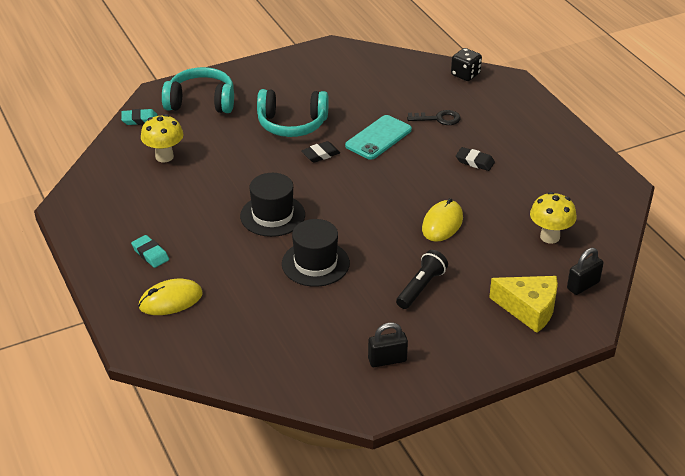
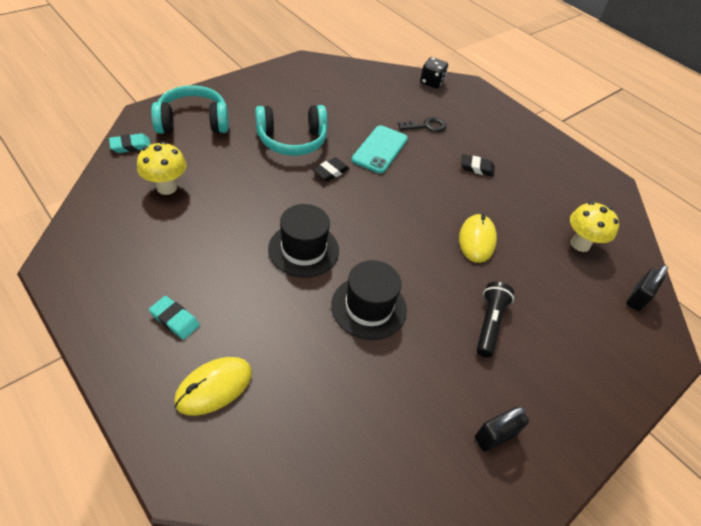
camera: 20 degrees left, 10 degrees up
(529, 309) = (604, 336): yellow cheese -> none

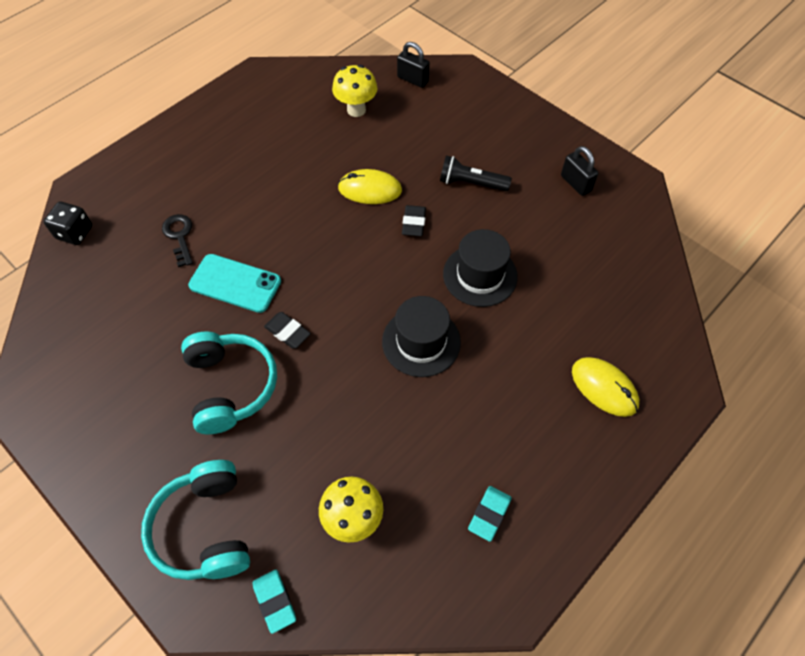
camera: 90 degrees left, 10 degrees up
(175, 320) = (546, 444): turquoise eraser -> turquoise eraser (489, 514)
(476, 168) = (255, 186): black eraser -> black eraser (414, 223)

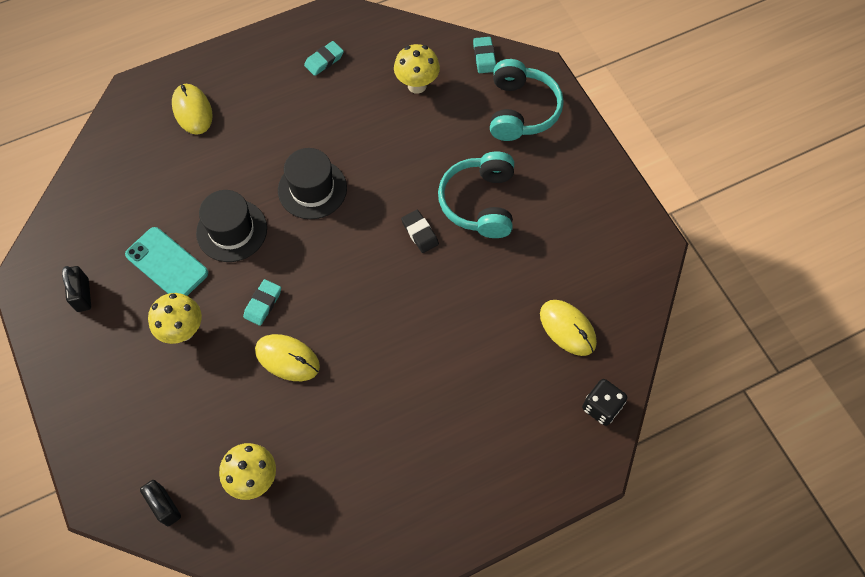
camera: 160 degrees left, 5 degrees up
(113, 287) = (567, 328): none -> yellow mouse
(179, 236) = (495, 366): black key -> none
(235, 283) = (453, 295): turquoise phone -> turquoise phone (167, 264)
(414, 223) = (263, 304): black eraser -> turquoise eraser
(471, 183) = (183, 331): black flashlight -> yellow mushroom

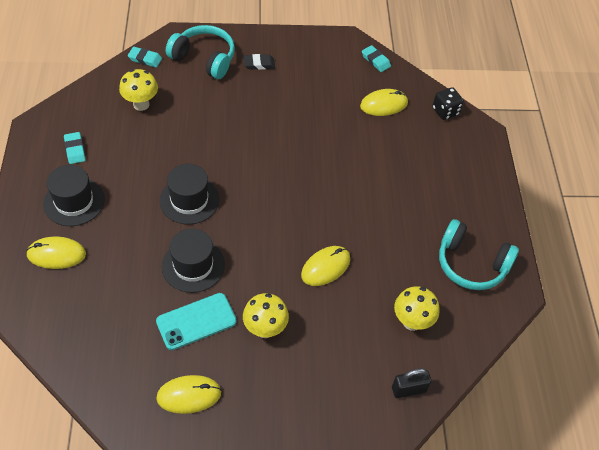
camera: 70 degrees left, 10 degrees down
(83, 295) = (189, 395): black padlock -> yellow mouse
(260, 92) = (74, 201): none -> black hat
(263, 304) = (271, 267): turquoise eraser -> turquoise eraser (375, 61)
(420, 233) = (267, 151): black eraser -> black eraser (259, 64)
(480, 202) = (264, 109): turquoise headphones -> turquoise headphones (471, 264)

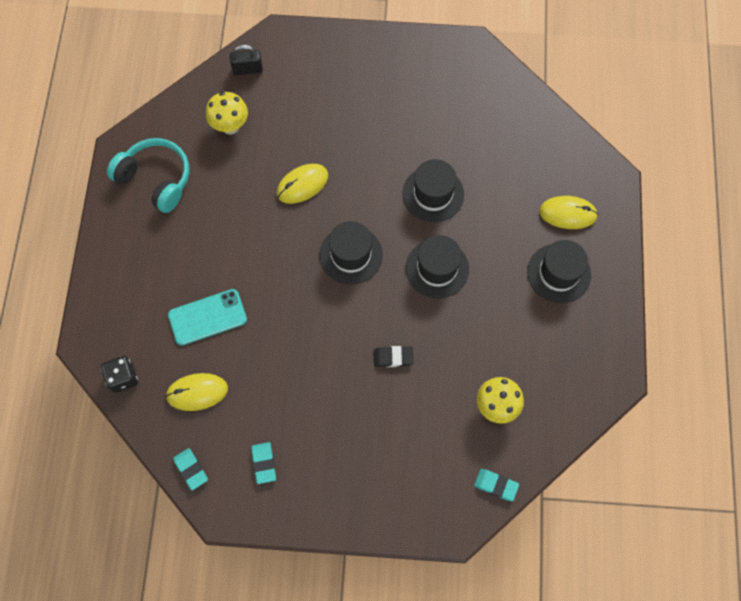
camera: 170 degrees left, 15 degrees up
(75, 150) = (567, 341): turquoise eraser -> turquoise eraser (264, 463)
(189, 395) = (436, 77): yellow mouse -> none
(196, 321) = (430, 139): turquoise phone -> turquoise phone (207, 317)
(204, 59) = (418, 482): turquoise headphones -> none
(259, 64) = (347, 470): black eraser -> black eraser (393, 357)
(265, 329) = (367, 128): yellow mushroom -> none
(270, 207) = (351, 255): none -> black hat

